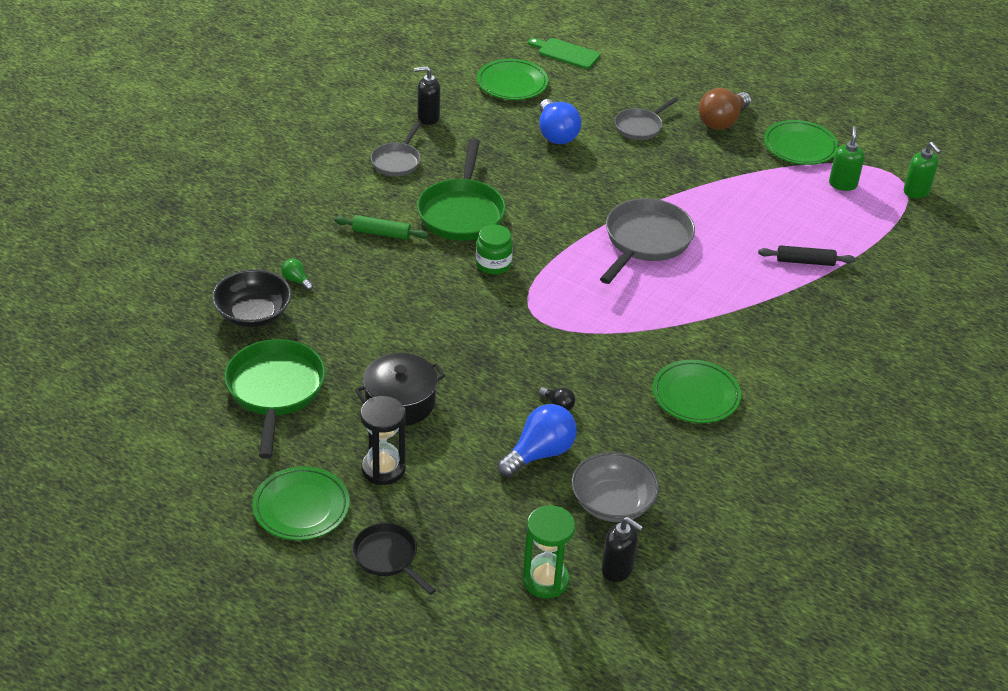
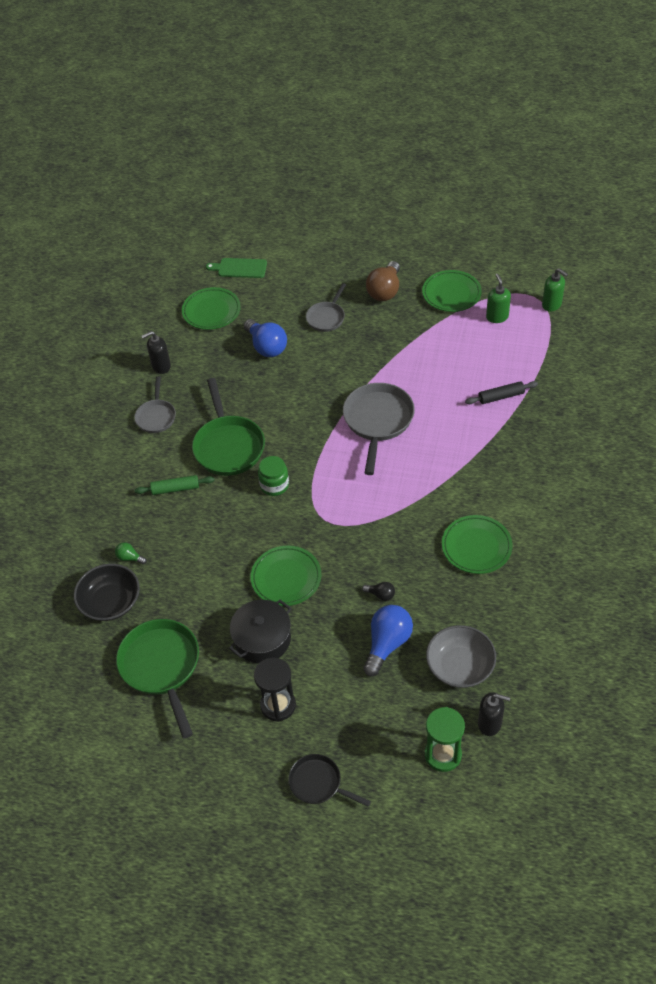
camera: 15 degrees left, 10 degrees up
(301, 507) = (232, 765): green plate -> green plate (286, 578)

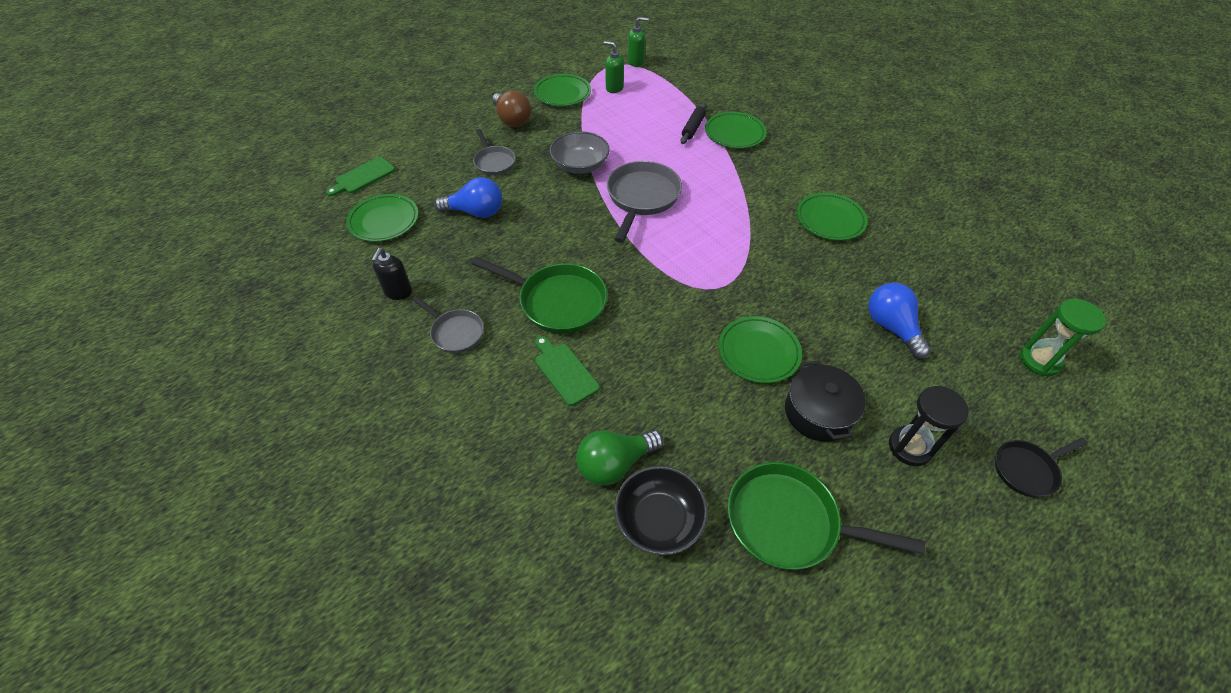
camera: 55 degrees left, 0 degrees up
(130, 558) = (614, 464): green light bulb -> green light bulb, size x2.11
(175, 489) = (564, 371): green rolling pin -> green cutting board
(274, 485) = (640, 297): green jar -> none
(378, 421) = (642, 198): grey pan -> grey pan turned 60 degrees clockwise
(381, 595) = (833, 301): black light bulb -> none
(460, 666) = (948, 297): grey bowl -> grey bowl (580, 165)
(490, 723) = (1021, 313): black soap dispenser -> none
(524, 426) = (734, 133): none -> green plate

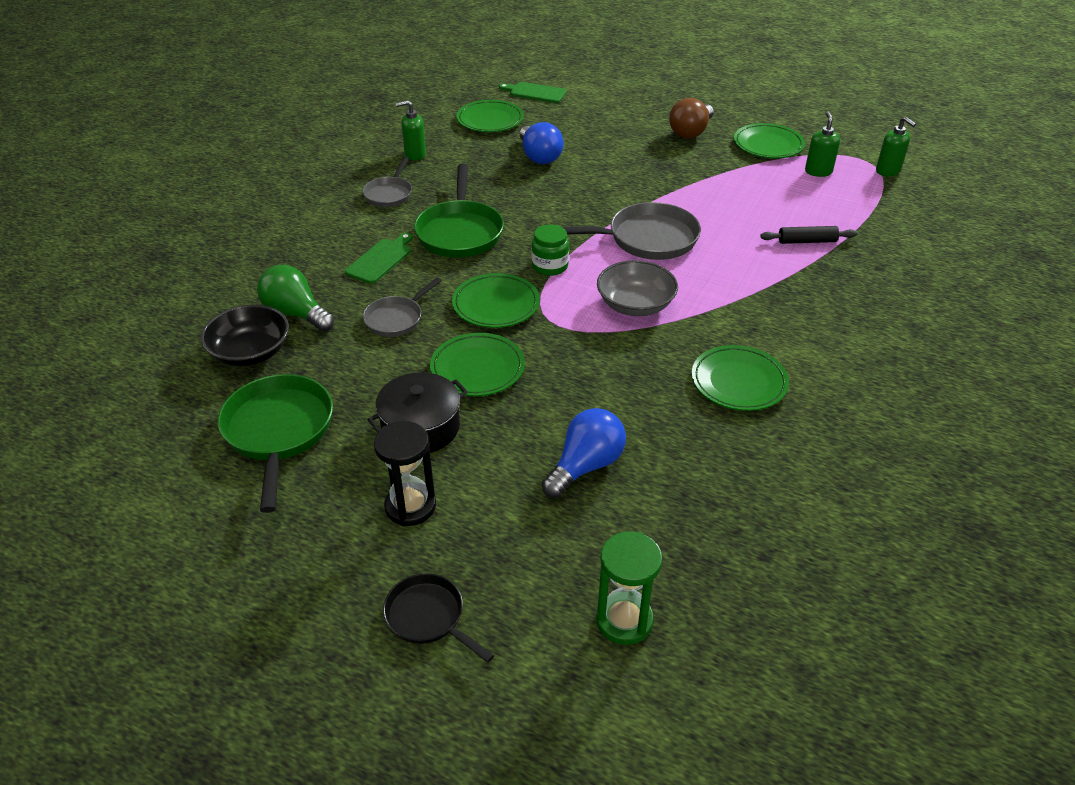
camera: 65 degrees right, 10 degrees down
(398, 292) = (415, 154): black soap dispenser -> green soap dispenser
(494, 162) = (616, 143): grey pan -> grey pan (396, 318)
(580, 165) = (661, 189): grey bowl -> grey bowl (635, 305)
(644, 263) = (550, 266): none -> green jar
(734, 133) = (830, 273): green plate -> green plate (496, 305)

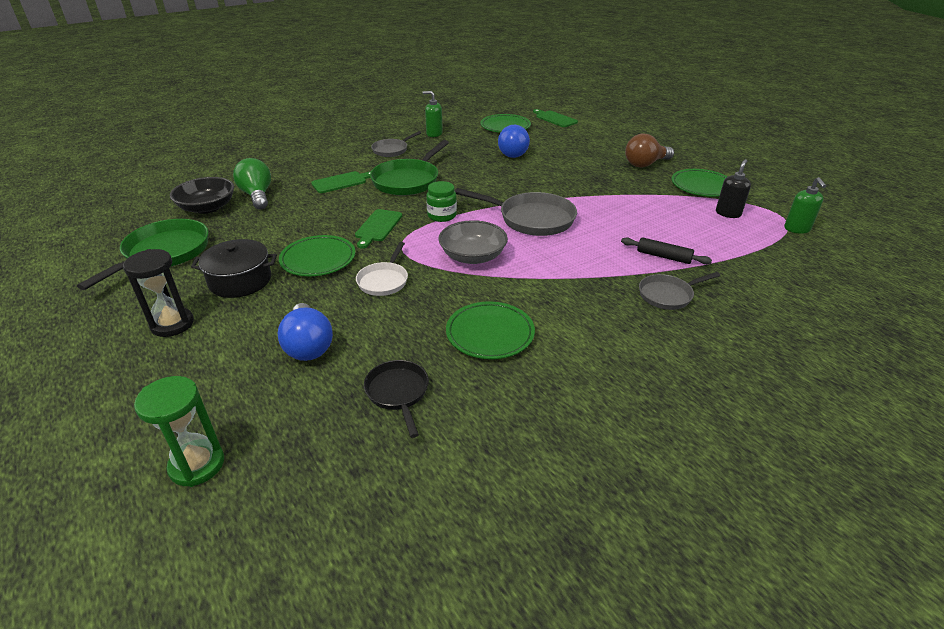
camera: 30 degrees right, 5 degrees down
(396, 318) = (308, 216): grey pan -> grey pan (668, 295)
(428, 617) = (90, 397): black pan -> black pan (398, 393)
(496, 305) = (377, 227): green plate -> green cutting board
(577, 366) = (384, 281): none -> white pan
(585, 466) = (308, 346): blue light bulb -> blue light bulb turned 90 degrees clockwise
(818, 171) = (728, 213): green soap dispenser -> black soap dispenser

